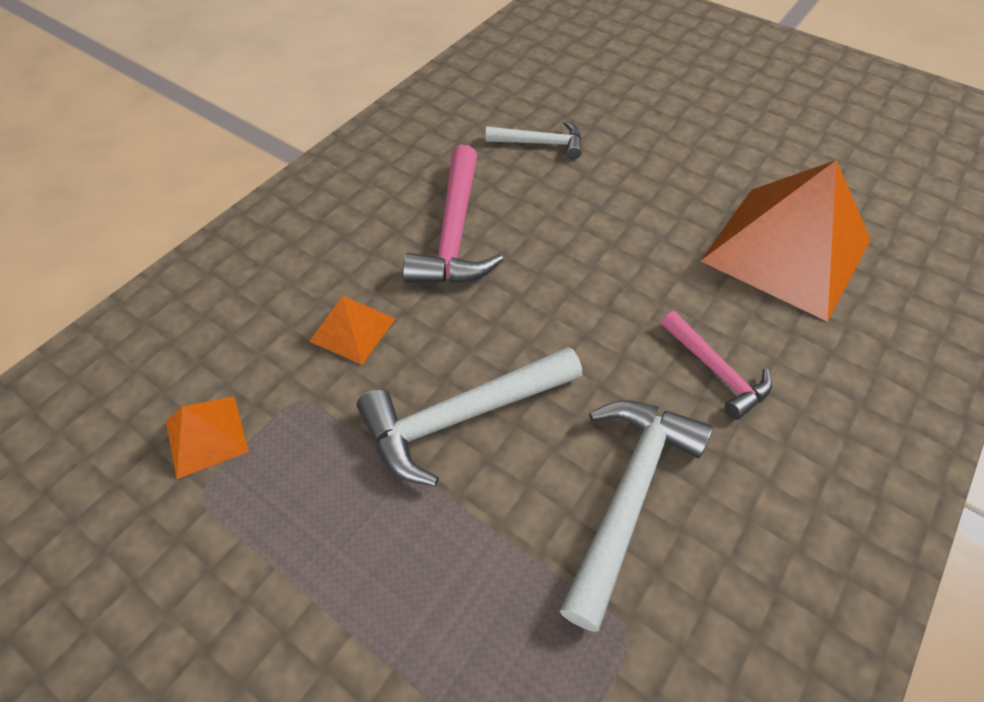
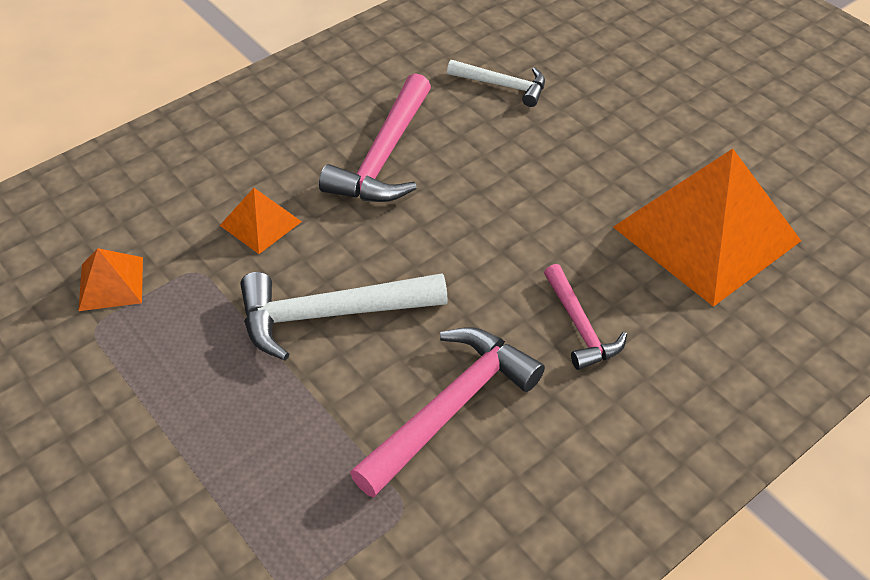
camera: 15 degrees right, 5 degrees down
(628, 495) = (450, 408): white hammer -> pink hammer

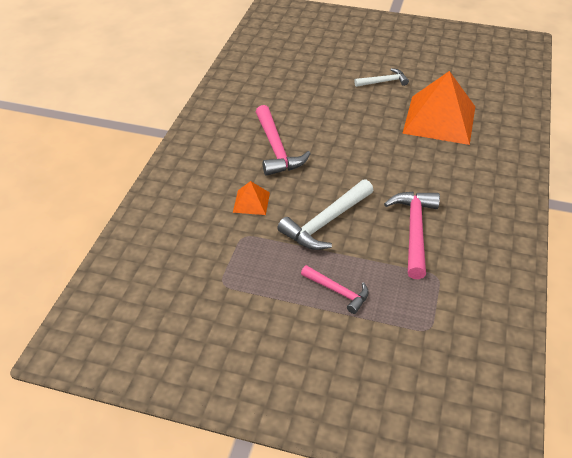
camera: 35 degrees left, 5 degrees down
(111, 283) = (208, 261): orange pyramid -> none
(502, 85) = (296, 97): white hammer -> white hammer (383, 82)
(580, 326) = (430, 176): pink hammer -> pink hammer (338, 291)

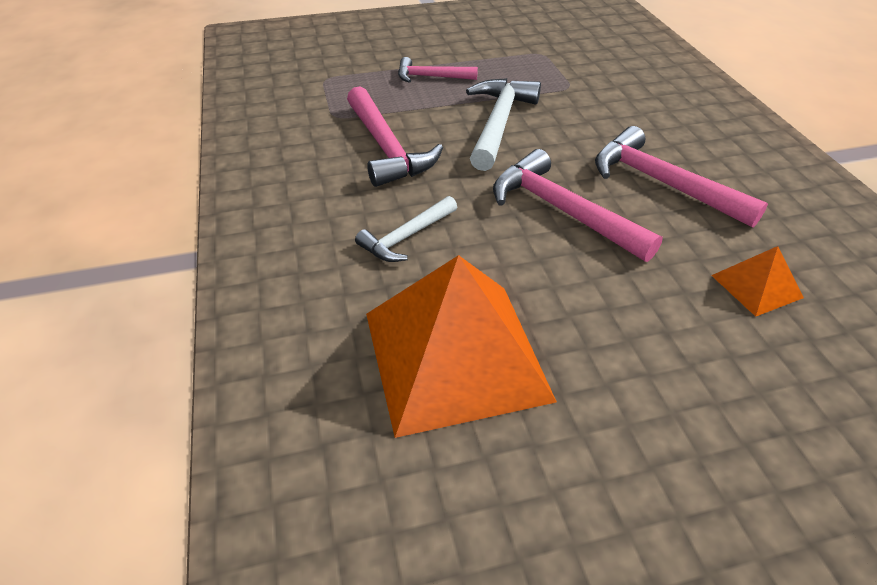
camera: 150 degrees right, 0 degrees up
(251, 202) = (603, 115): orange pyramid -> orange pyramid (756, 286)
(343, 154) = (562, 211): none -> pink hammer
(383, 82) = (656, 423): white hammer -> white hammer (406, 237)

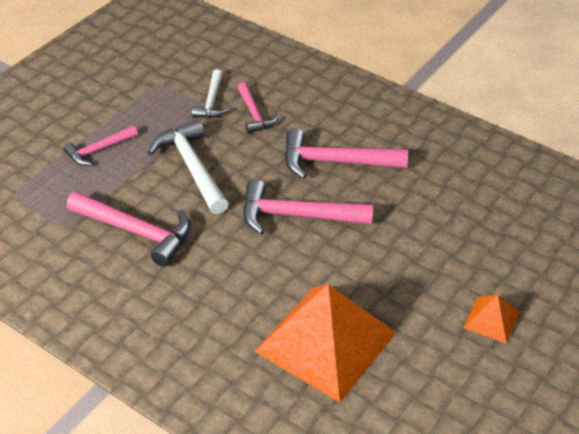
camera: 40 degrees left, 0 degrees up
(406, 237) = (224, 289): white hammer -> white hammer (211, 102)
(611, 108) = (254, 114): none -> pink hammer
(756, 286) = (434, 206): orange pyramid -> orange pyramid (491, 319)

